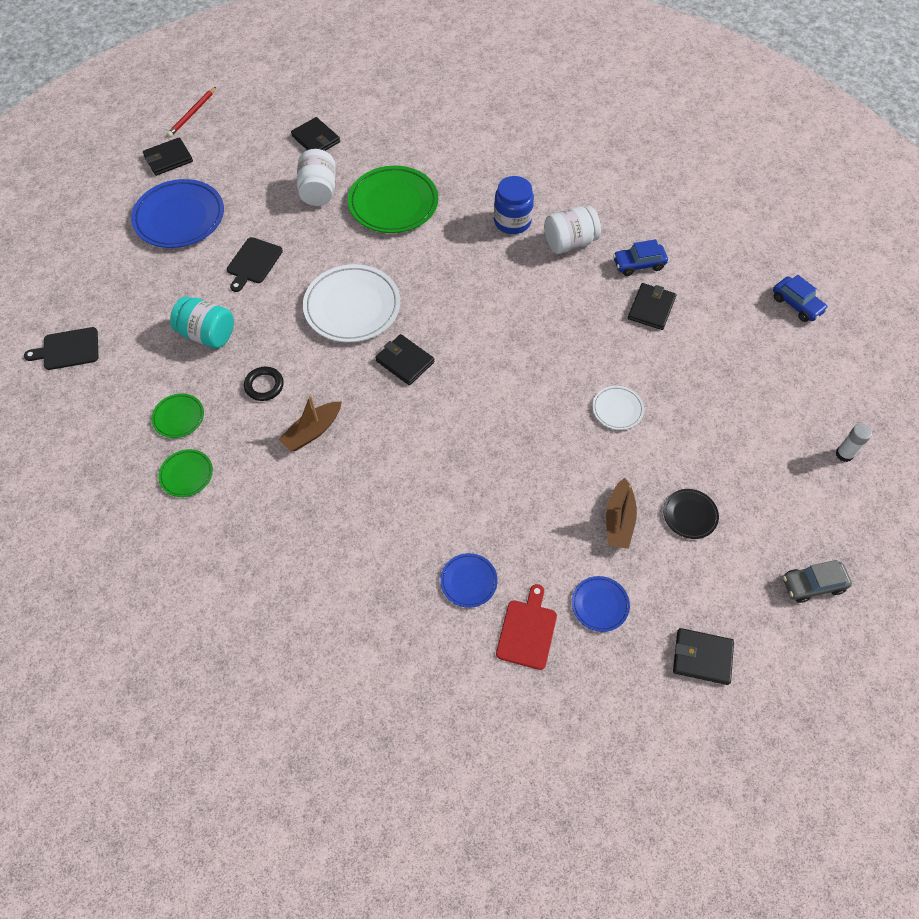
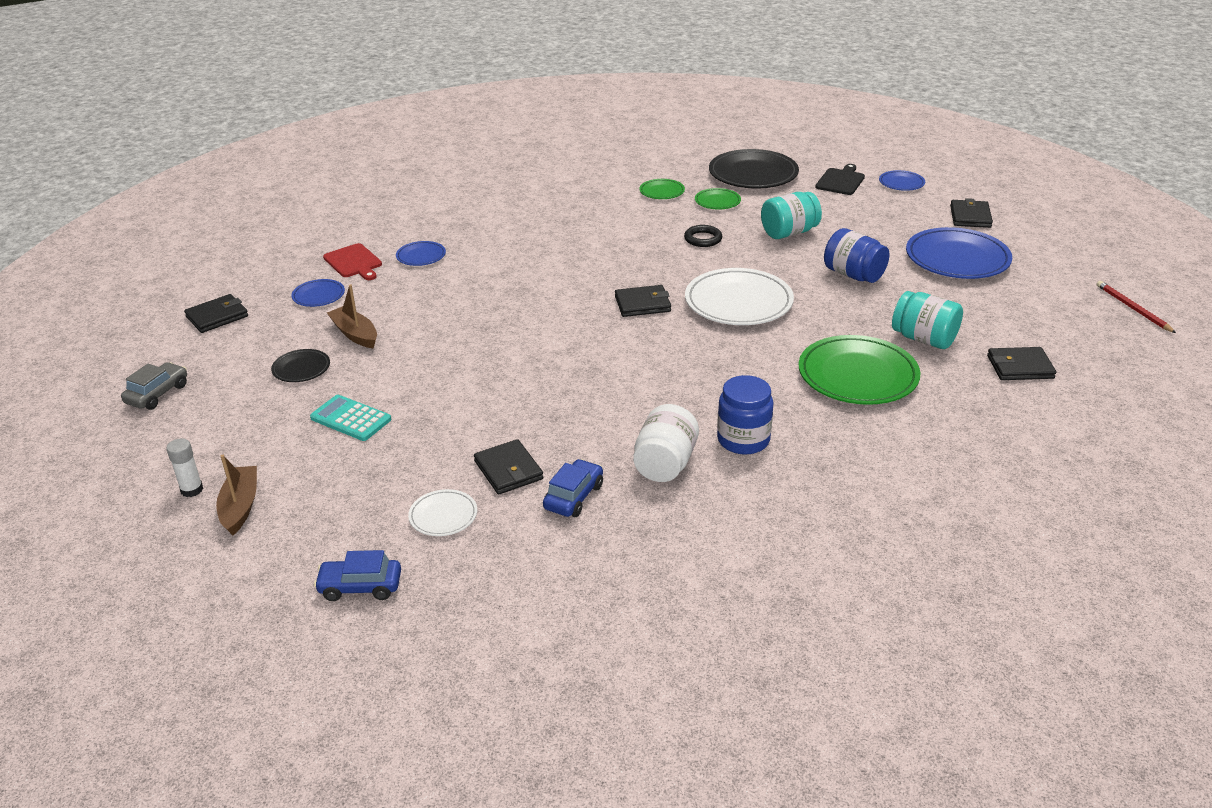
camera: 130 degrees right, 25 degrees down
(46, 305) = (901, 183): none -> blue plate
(94, 423) = (753, 174): none -> black plate
(168, 159) = (1058, 276): black wallet -> black wallet (970, 216)
(253, 262) = (853, 275): black cutting board -> blue jar
(312, 431) = (631, 243): brown boat -> brown boat (240, 506)
(318, 191) = (924, 339): white jar -> turquoise jar
(617, 409) = (439, 385): white plate -> white plate (443, 516)
(700, 430) = (350, 419): none -> turquoise calculator

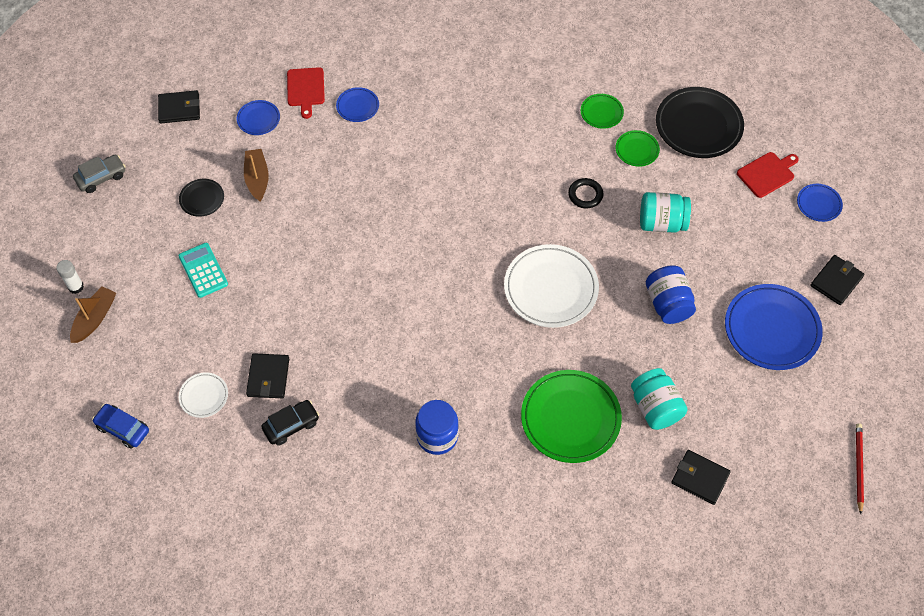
camera: 30 degrees right, 25 degrees up
(574, 497) = (291, 425): blue car -> black car
(642, 304) = (478, 252): black wallet -> none
(665, 464) = (369, 429): white jar -> none
(841, 181) = (767, 174): black cutting board -> red cutting board

